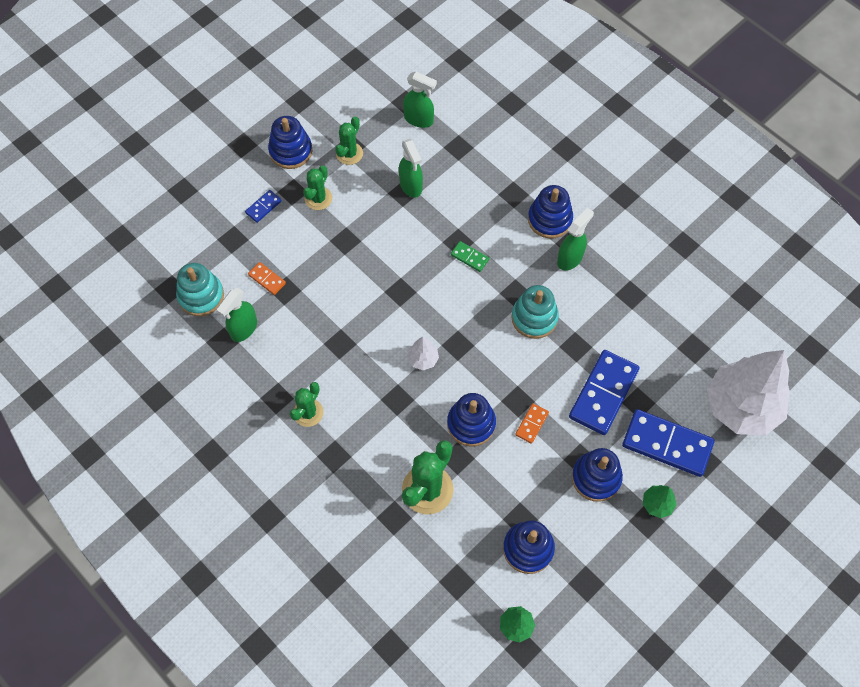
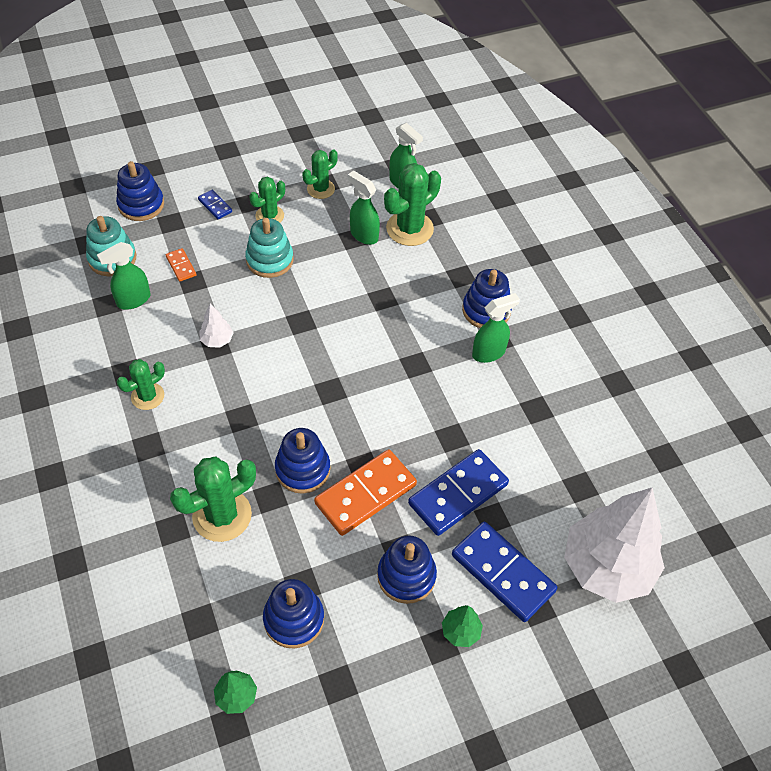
camera: 20 degrees right, 10 degrees down
(263, 207) = (215, 206): blue domino -> blue domino turned 75 degrees clockwise
(291, 151) = (267, 169): blue stacking toy -> blue stacking toy (141, 205)
(411, 186) = (364, 235): green spray bottle -> green spray bottle turned 135 degrees clockwise
(423, 359) = (288, 390): white tree -> white tree (217, 340)
(448, 164) = (409, 229): none -> green cactus
(469, 257) = (386, 316): green domino -> none
(532, 424) = (366, 494): orange domino -> orange domino, size x2.17
(534, 318) = (422, 394): turquoise stacking toy -> turquoise stacking toy (269, 260)

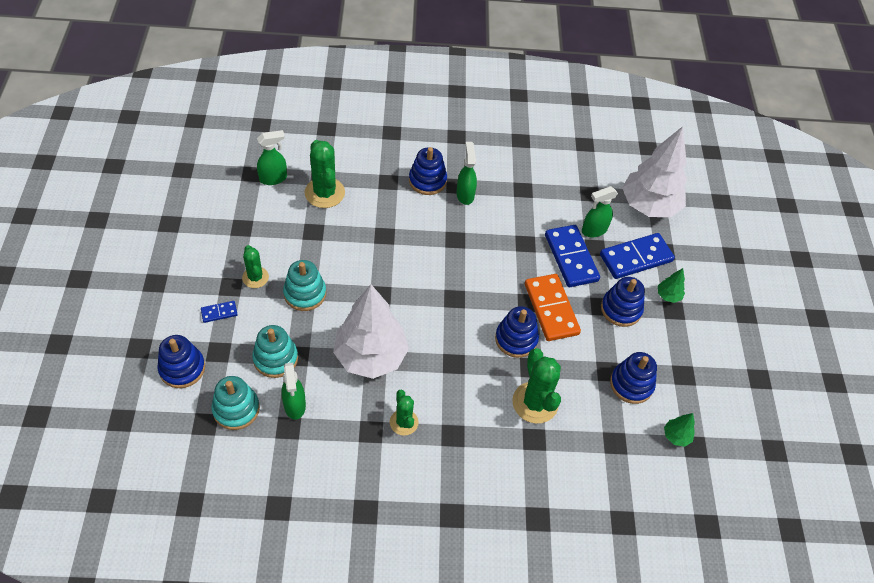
camera: 70 degrees left, 0 degrees up
(181, 266) = (275, 358): orange domino -> turquoise stacking toy
(217, 340) = (370, 356): white tree -> white tree, size x2.49
(320, 189) = (246, 233): green cactus -> none
(364, 235) = (314, 223): green spray bottle -> green spray bottle (593, 230)

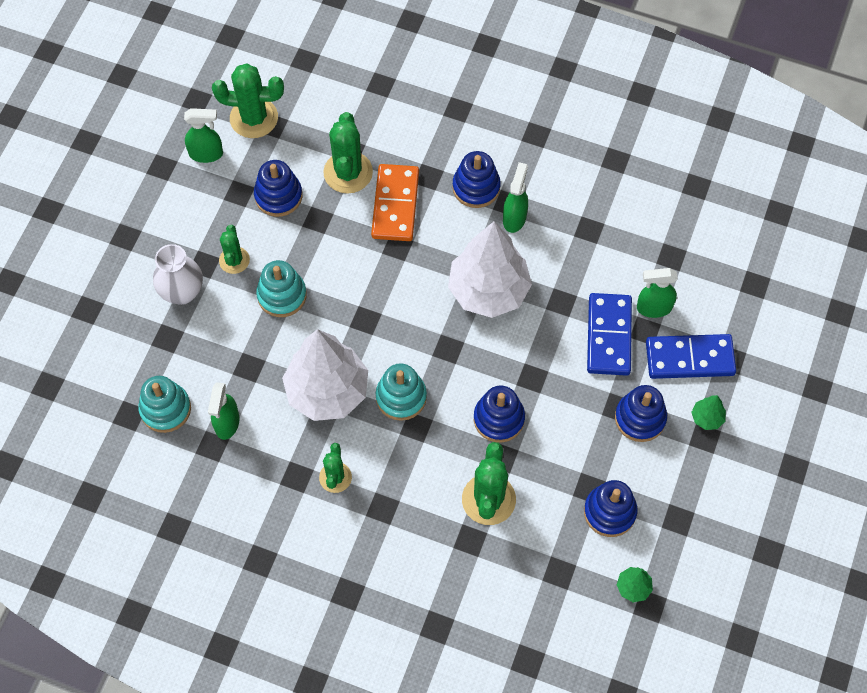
camera: 25 degrees right, 10 degrees up
(182, 368) = (124, 346): blue stacking toy -> blue stacking toy (278, 196)
(219, 312) = (182, 292): blue domino -> white vase
(234, 172) = (254, 118): none -> green cactus
(273, 178) = (295, 138): green spray bottle -> green spray bottle (206, 154)
(275, 358) = (224, 364): turquoise stacking toy -> turquoise stacking toy (401, 397)
(551, 309) = (556, 394): orange domino -> orange domino (395, 205)
(649, 206) = (740, 294): white tree -> white tree (488, 291)

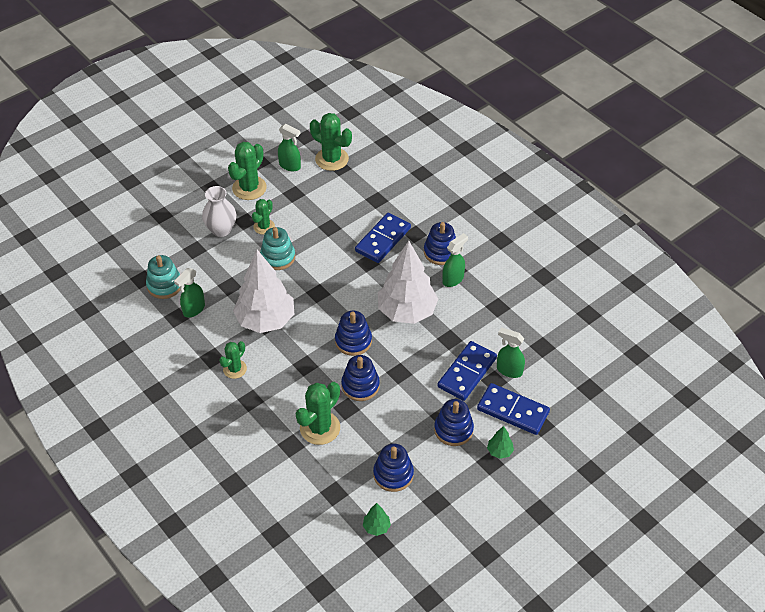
camera: 30 degrees right, 15 degrees down
(278, 196) = (315, 205): blue stacking toy -> blue stacking toy (353, 341)
(348, 172) = (366, 210): green cactus -> green cactus (249, 188)
(395, 205) = (383, 240): orange domino -> blue domino
(401, 397) = (308, 344): turquoise stacking toy -> none

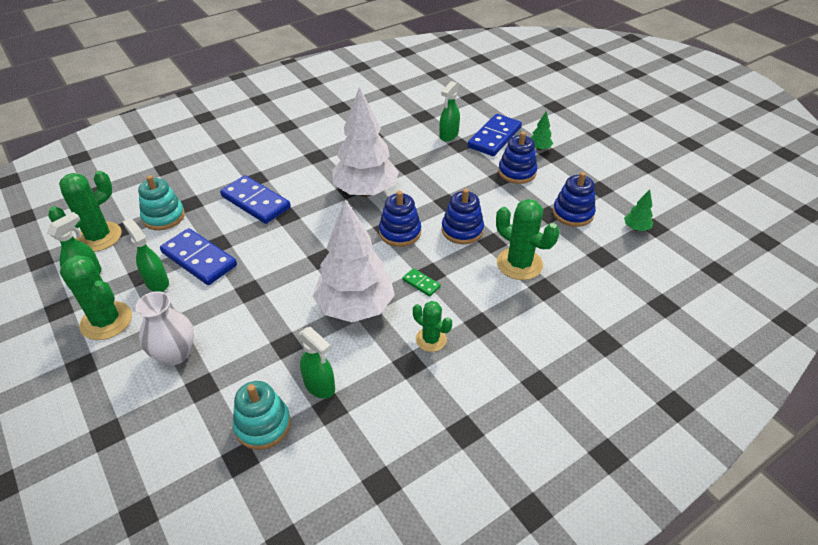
camera: 85 degrees left, 5 degrees down
(264, 227) = (189, 306): green cactus -> none
(278, 257) = (250, 293): turquoise stacking toy -> turquoise stacking toy (164, 217)
(292, 359) = (421, 283): none -> green domino
(440, 252) = (289, 163): blue stacking toy -> none
(453, 279) = (329, 158): green spray bottle -> green spray bottle (157, 282)
(467, 373) = (449, 159): blue domino -> blue domino (199, 259)

